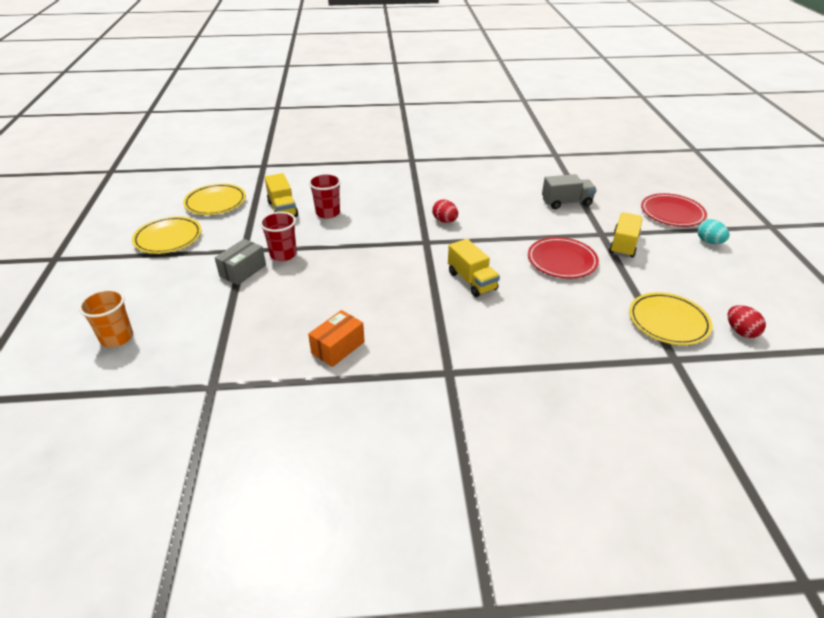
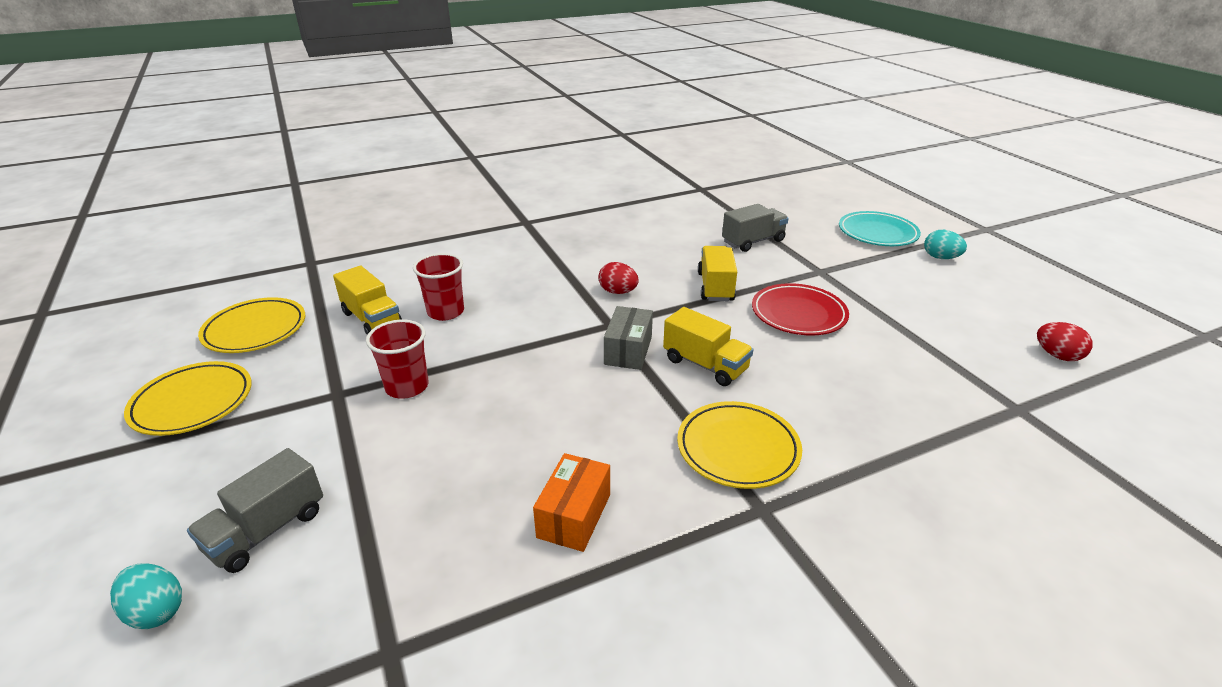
camera: 20 degrees left, 5 degrees down
(117, 338) = (156, 611): orange cup -> turquoise egg
(179, 314) = (267, 530): none -> grey truck
(243, 270) = (351, 427): grey box -> grey box (628, 350)
(623, 245) = (854, 279): yellow truck -> yellow truck (715, 287)
(668, 322) = (974, 363): yellow plate -> yellow plate (738, 449)
(672, 213) = (877, 233): red plate -> turquoise plate

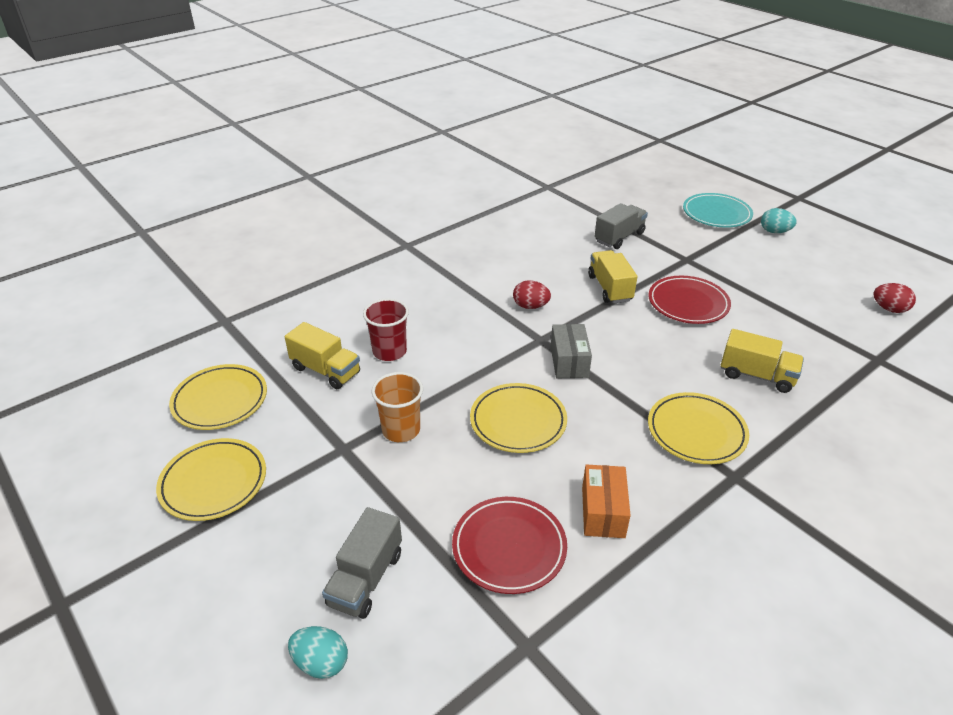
camera: 15 degrees left, 5 degrees up
(407, 387) = (401, 430): red cup -> orange cup
(441, 532) = (509, 548): none -> red plate
(535, 400) = (518, 421): none -> yellow plate
(705, 365) = (637, 364): yellow truck -> yellow truck (757, 375)

